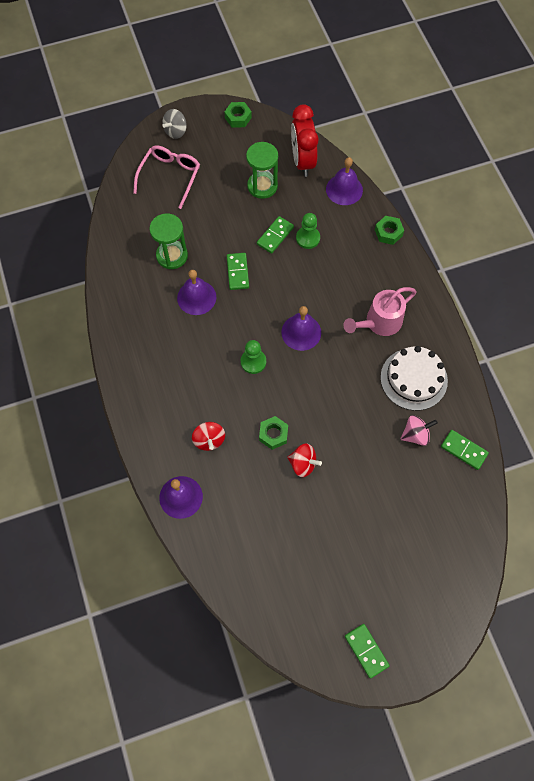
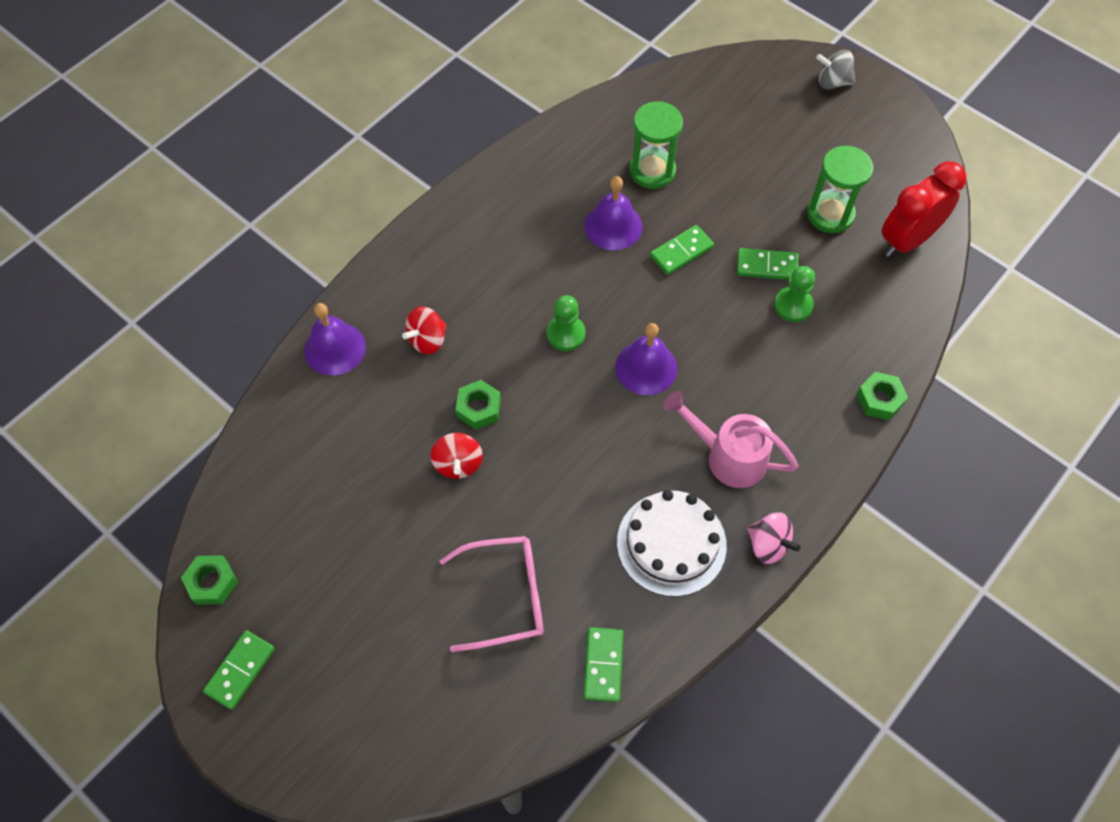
camera: 60 degrees right, 5 degrees down
(170, 177) = (762, 110): pink glasses -> pink glasses (505, 596)
(238, 118) = (911, 135): green nut -> green nut (212, 582)
(344, 189) = (904, 311): purple bell -> none
(415, 435) = (587, 586): pink spinning top -> pink spinning top (768, 545)

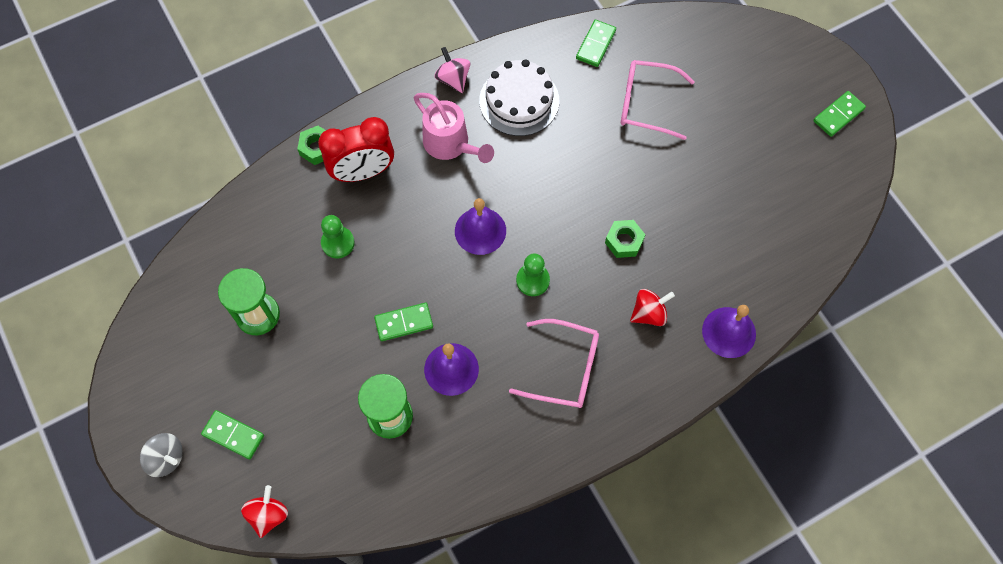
camera: 160 degrees left, 5 degrees up
(212, 582) = (852, 177): green nut -> none
(458, 464) = (653, 204): red spinning top -> red spinning top (268, 515)
(499, 260) = (564, 369): none -> pink glasses
(767, 266) = (339, 285): green domino -> green domino (233, 435)
(907, 240) = (210, 268): red clock -> red clock (363, 172)

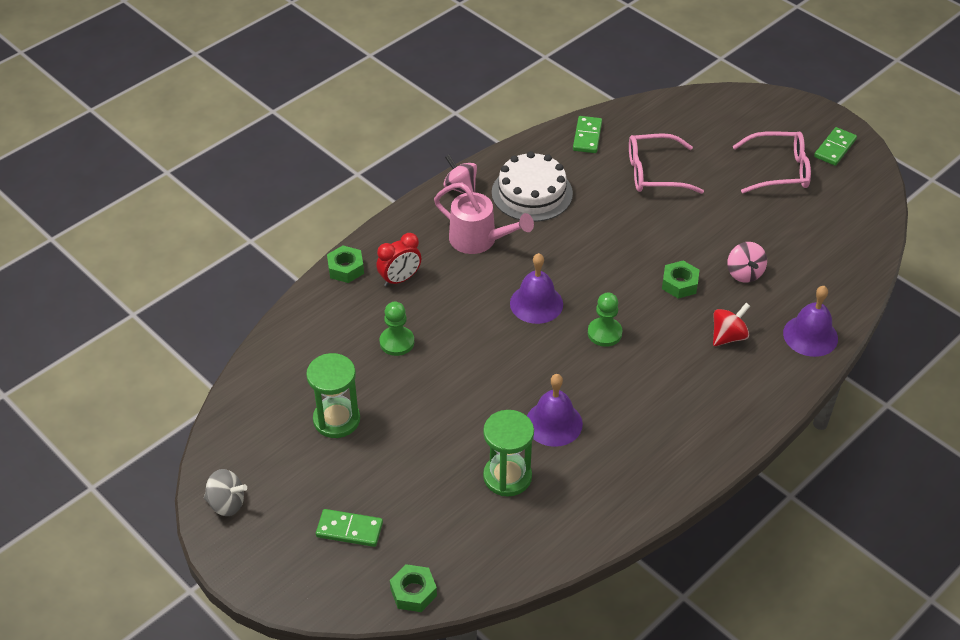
camera: 15 degrees left, 20 degrees down
(166, 458) = (284, 566): grey spinning top -> grey spinning top (227, 503)
(268, 515) = (413, 592): red spinning top -> green nut
(363, 172) = (400, 279): red clock -> red clock, size x0.64
(404, 323) = (490, 395): green domino -> none
(564, 369) = (666, 399): pink glasses -> pink glasses (779, 170)
(691, 244) = (744, 273): none -> pink spinning top

